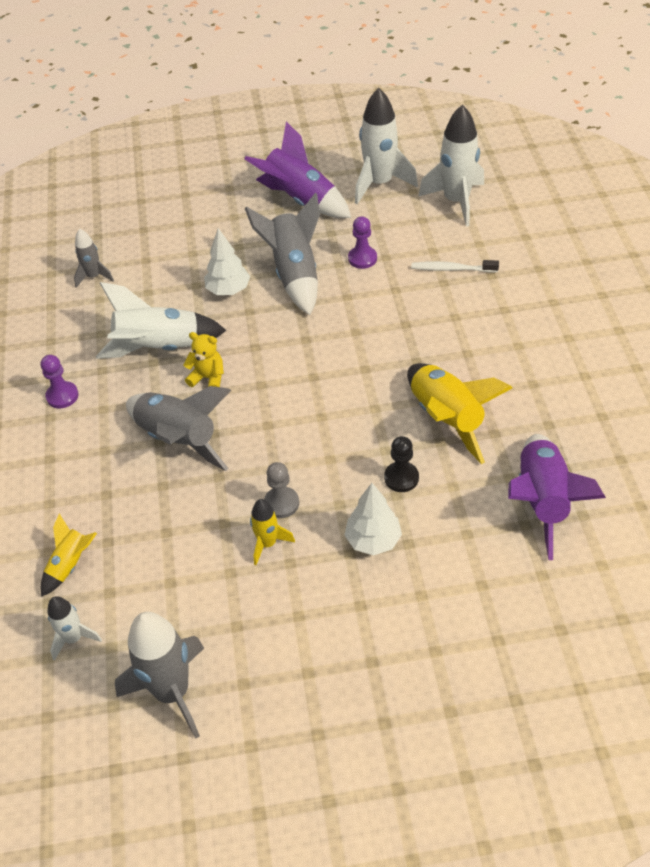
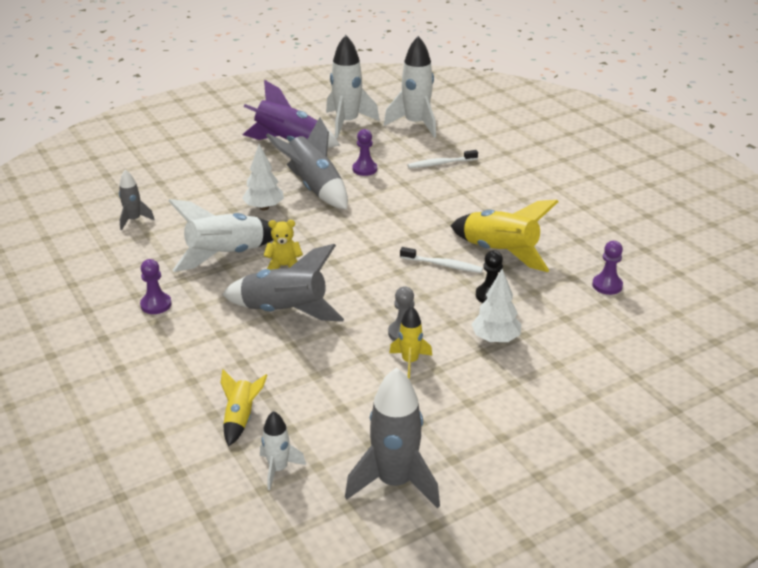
camera: 25 degrees left, 15 degrees down
(373, 420) = (443, 265): none -> white toothbrush
(542, 500) = (607, 285): purple rocket -> purple pawn

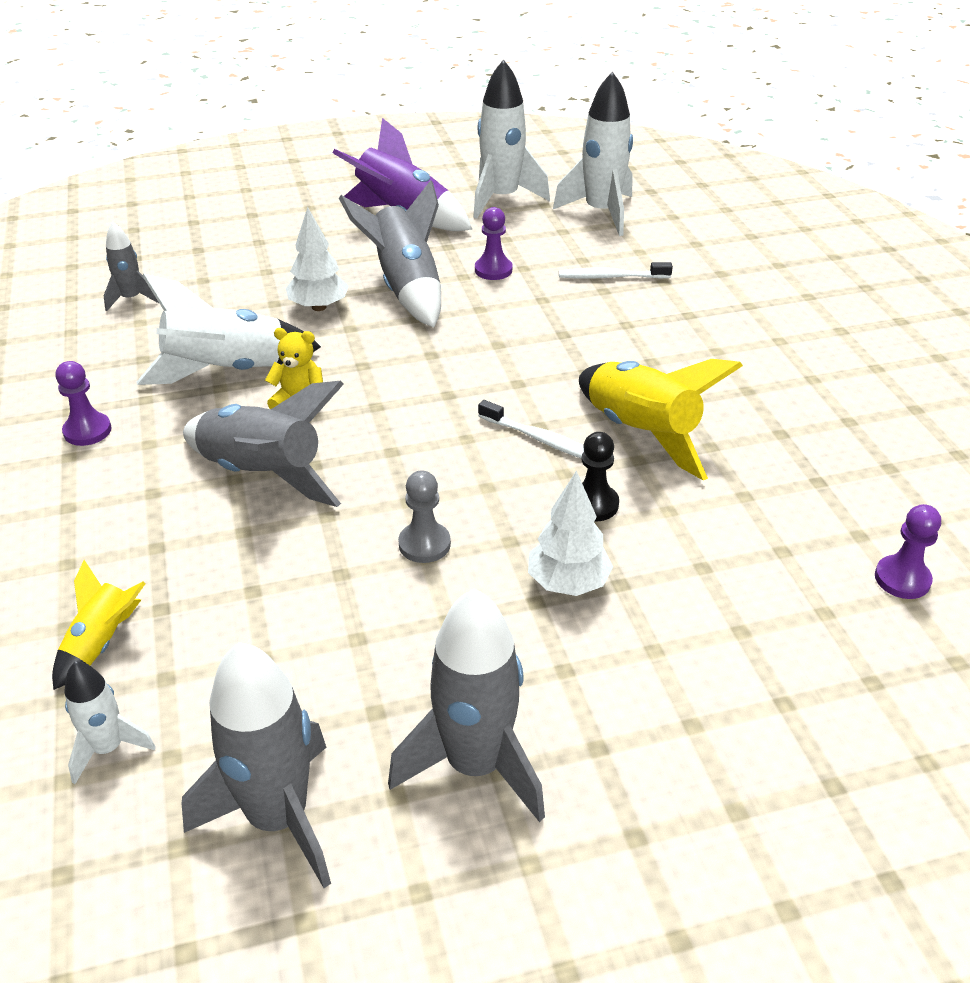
camera: 15 degrees right, 5 degrees up
(410, 361) = (410, 596): yellow rocket -> none
(488, 436) = (475, 765): none -> grey rocket
(607, 285) = (798, 521): purple pawn -> purple pawn (902, 579)

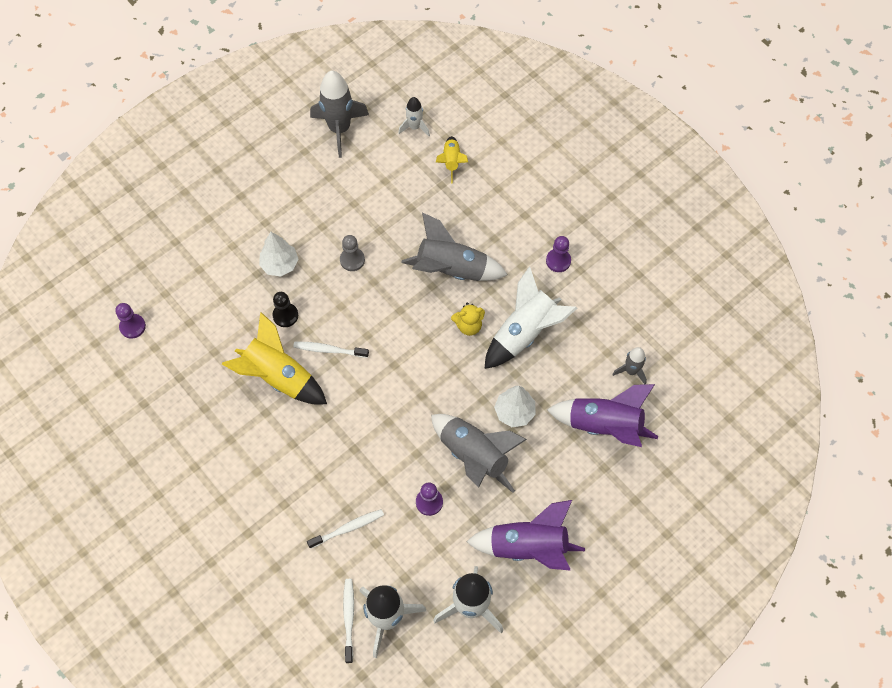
camera: 155 degrees right, 25 degrees up
(221, 269) = (604, 425): none -> purple rocket
(475, 765) = (282, 172): grey rocket -> none
(646, 222) = (349, 618): none -> white toothbrush

